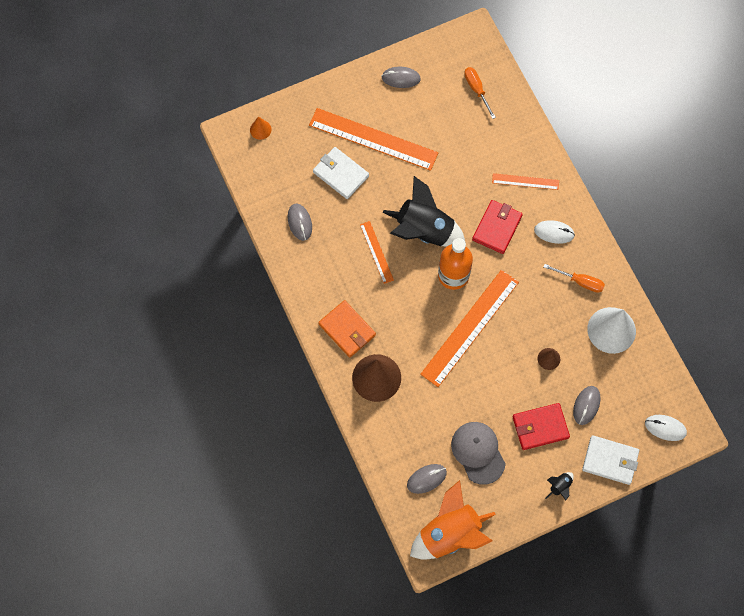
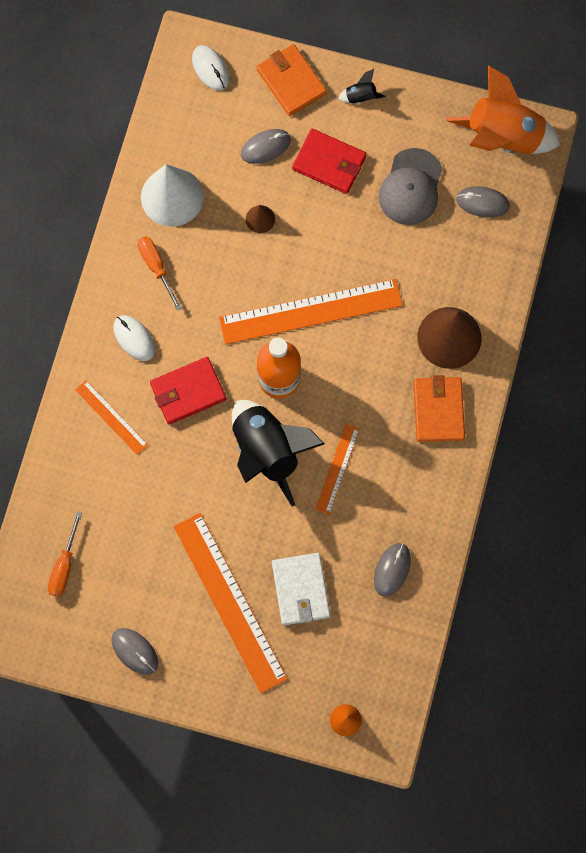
camera: 140 degrees left, 5 degrees up
(610, 460) = (291, 82): white wallet -> orange wallet

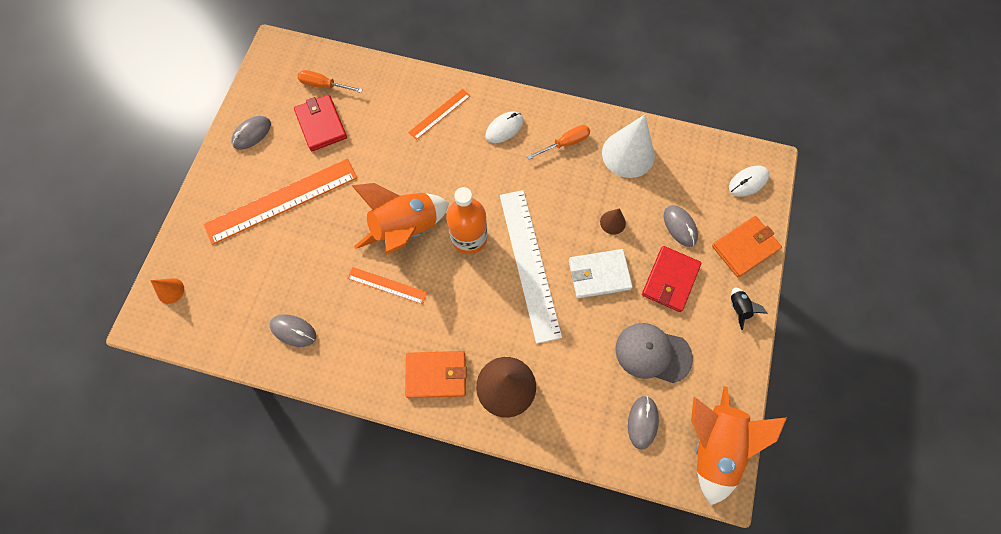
camera: 90 degrees right, 5 degrees down
(188, 391) = (459, 168): red wallet -> red wallet (321, 124)
(267, 451) = (406, 229): black rocket -> orange rocket
(300, 590) = (285, 255): white wallet -> white wallet (599, 274)
(310, 312) = (529, 264): orange ruler -> white ruler

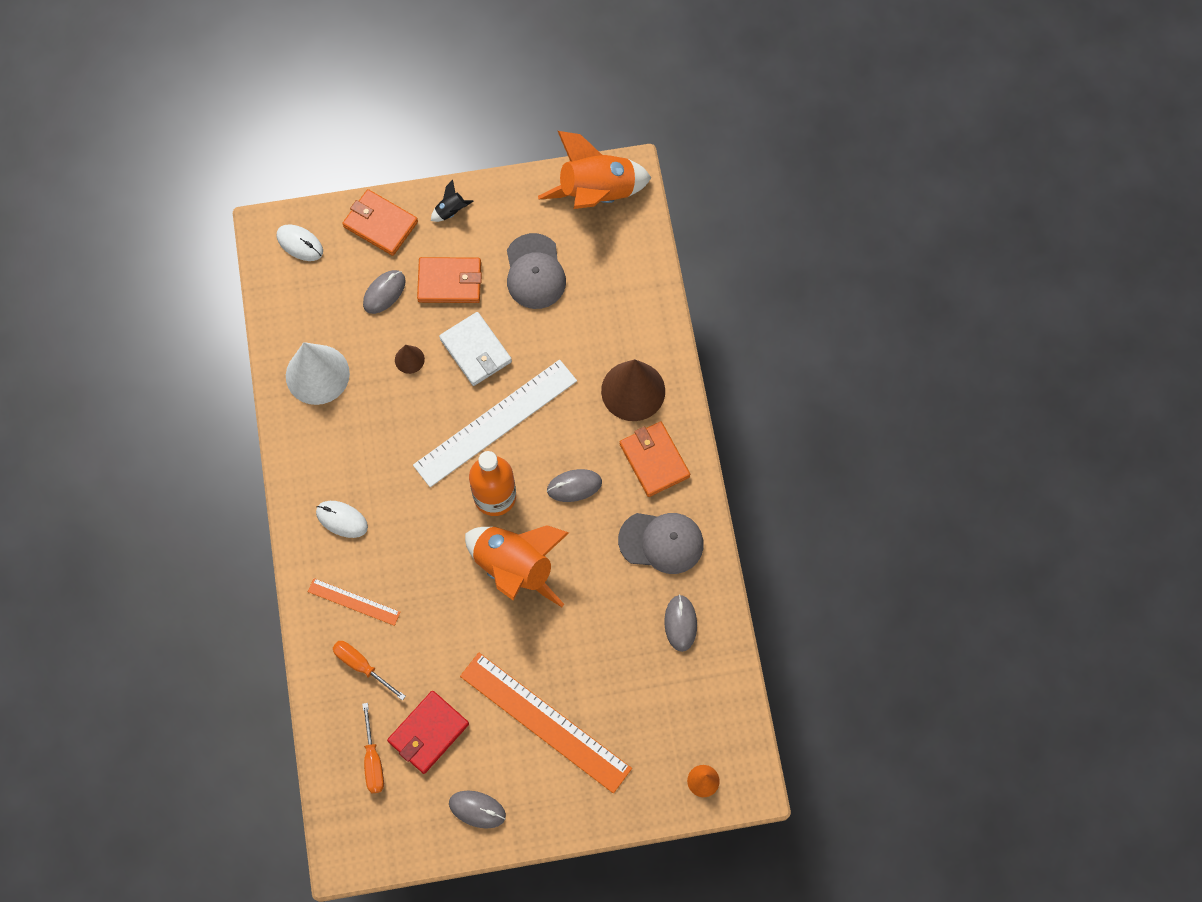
camera: 115 degrees left, 0 degrees up
(365, 347) = (661, 542): none -> grey cap
(387, 285) = (587, 554): orange ruler -> none
(565, 143) = (332, 445): orange screwdriver -> orange screwdriver (361, 666)
(642, 422) = (606, 258): grey mouse -> grey mouse (574, 486)
(670, 280) = (450, 282): red wallet -> orange wallet

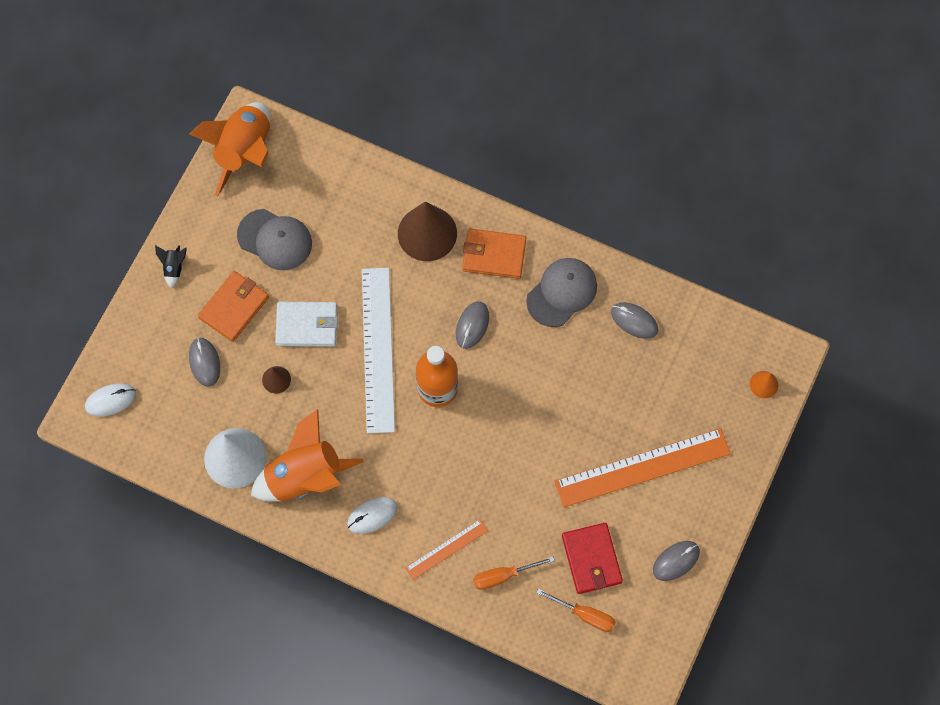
camera: 55 degrees left, 0 degrees up
(380, 224) = (143, 328): orange wallet -> none
(515, 567) = (505, 410): orange rocket -> orange rocket (305, 476)

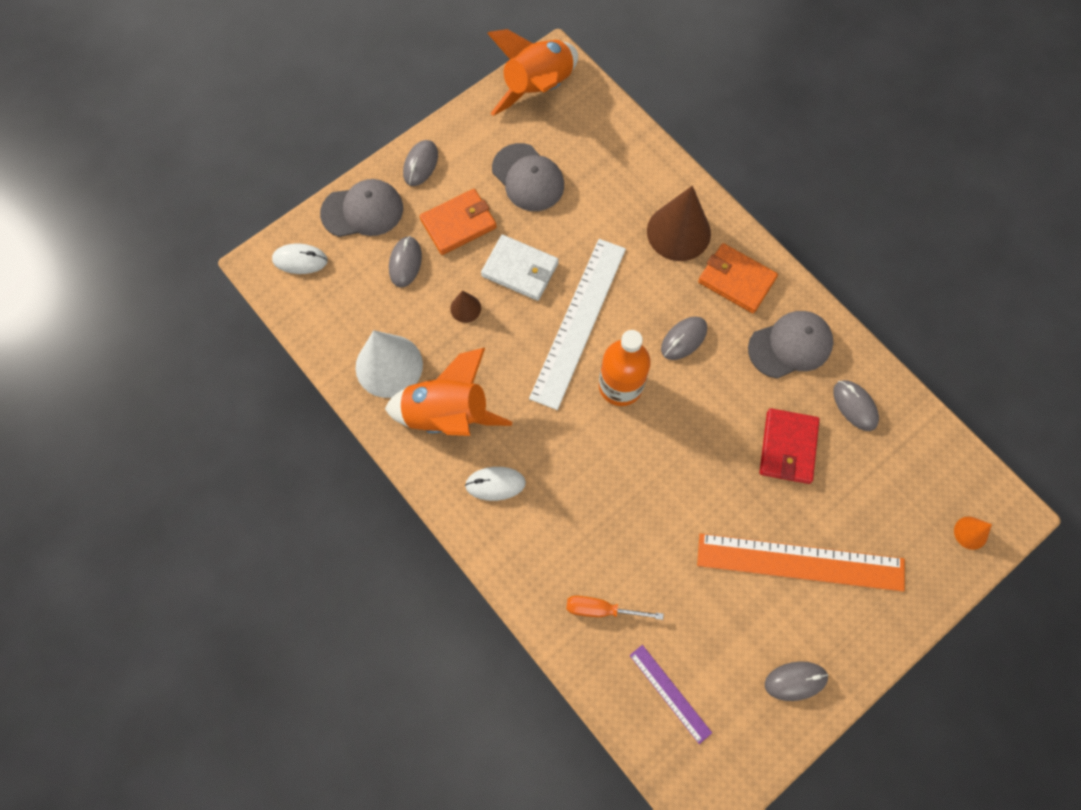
camera: 25 degrees right, 0 degrees up
(143, 332) = (362, 211): none -> grey cap
(174, 268) = (420, 164): black rocket -> grey mouse
(446, 549) = (555, 553): orange ruler -> none
(585, 615) = (670, 693): orange screwdriver -> purple ruler
(591, 559) = (703, 635): red wallet -> red wallet (788, 447)

